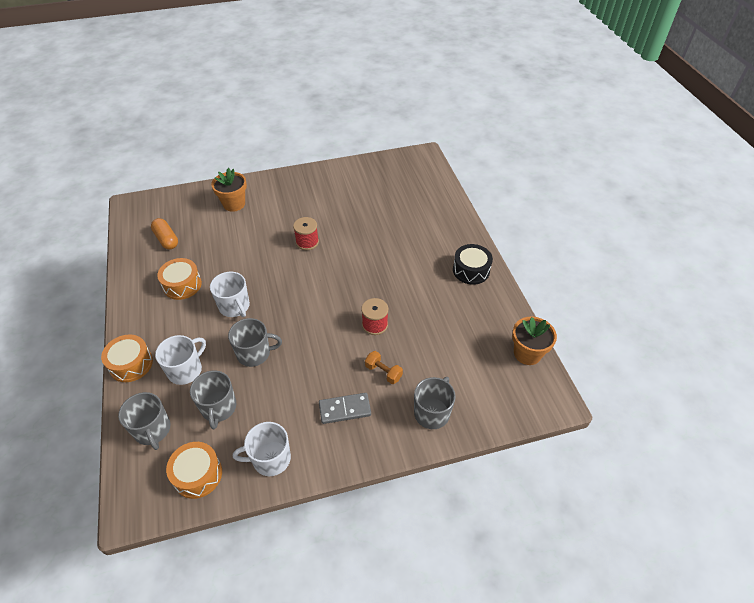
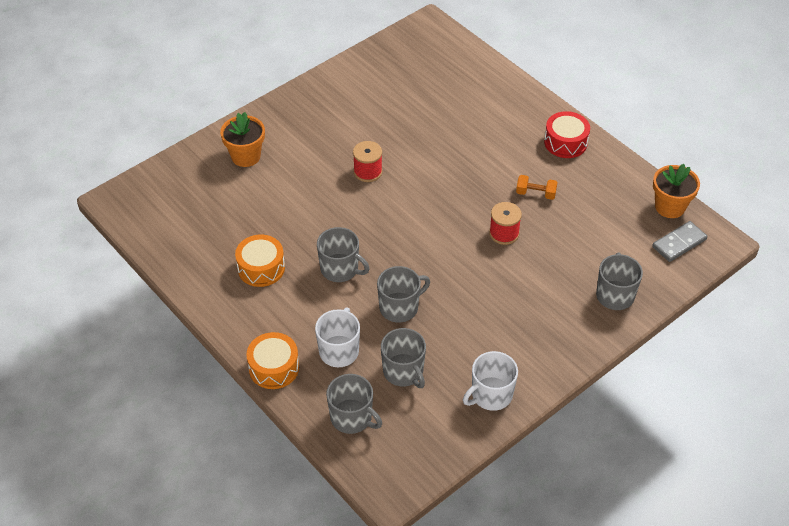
camera: 25 degrees left, 0 degrees up
(166, 239) = (198, 225): orange capsule -> none
(197, 474) = (431, 436): orange drum -> none
(234, 306) = (340, 269): white mug -> grey mug
(345, 409) = (530, 324): grey domino -> grey domino (679, 243)
(383, 372) = (544, 276): orange dumbbell -> orange dumbbell (535, 193)
(471, 270) = (565, 142): black drum -> red drum

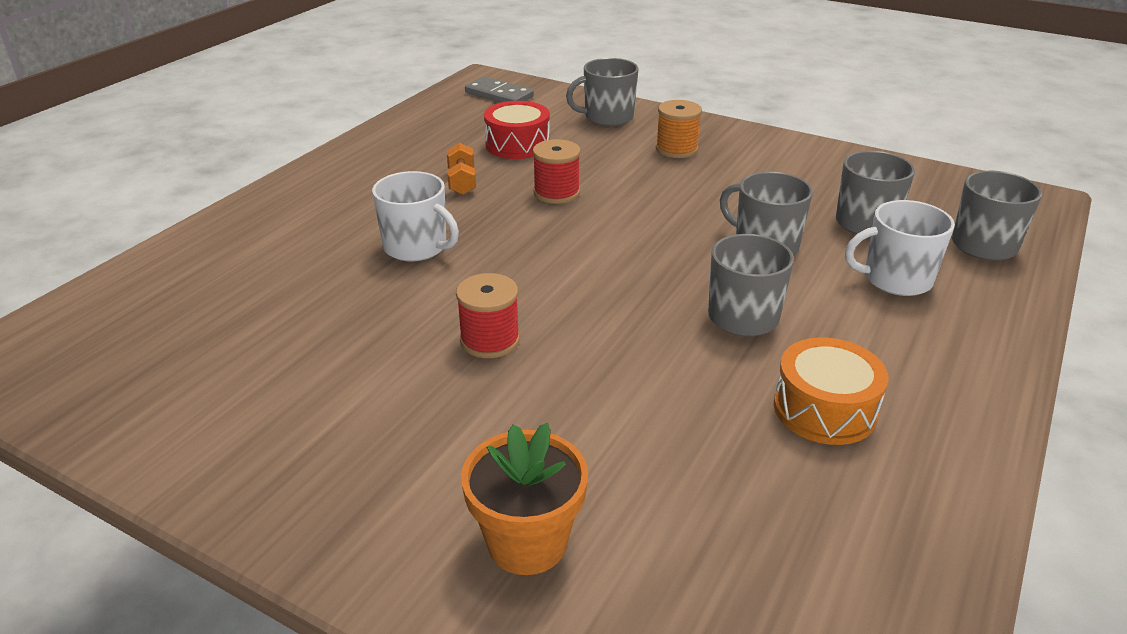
camera: 110 degrees left, 15 degrees down
(274, 368) = (999, 332): orange drum -> none
(491, 395) = (829, 163): white mug -> white mug (416, 247)
(545, 315) = (676, 149): none -> orange spool
(565, 142) = (341, 175): red drum -> red drum (517, 144)
(670, 207) = (440, 104): orange flower pot -> none

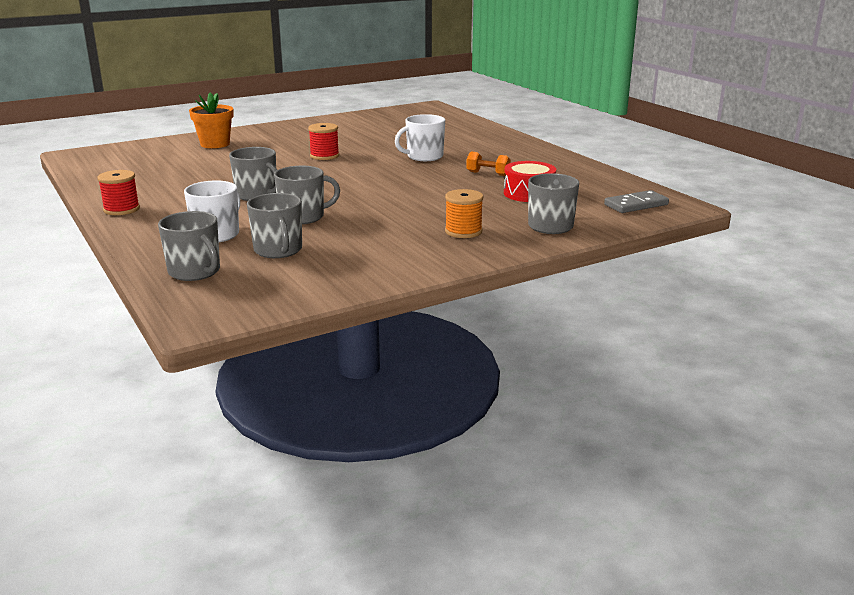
camera: 120 degrees right, 10 degrees down
(556, 193) = (443, 189): red spool -> red spool (121, 209)
(824, 409) = (177, 190): orange drum -> none

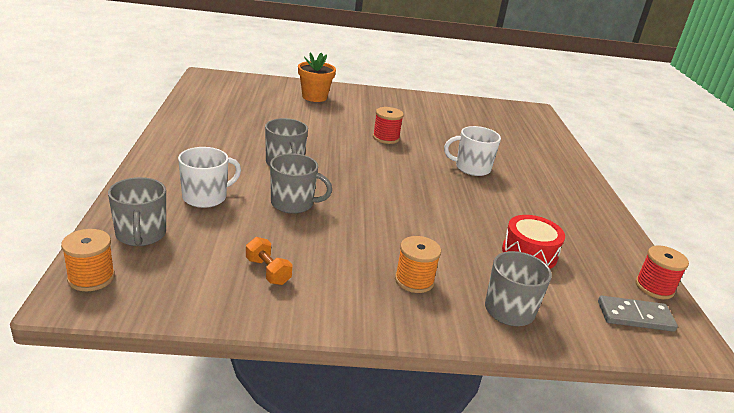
camera: 25 degrees right, 5 degrees up
(121, 209) = (172, 142): red spool -> red spool (654, 287)
(193, 307) = (91, 278): none -> orange spool
(278, 250) = (230, 236): grey mug -> none
(488, 174) = (512, 211): orange dumbbell -> orange dumbbell (268, 271)

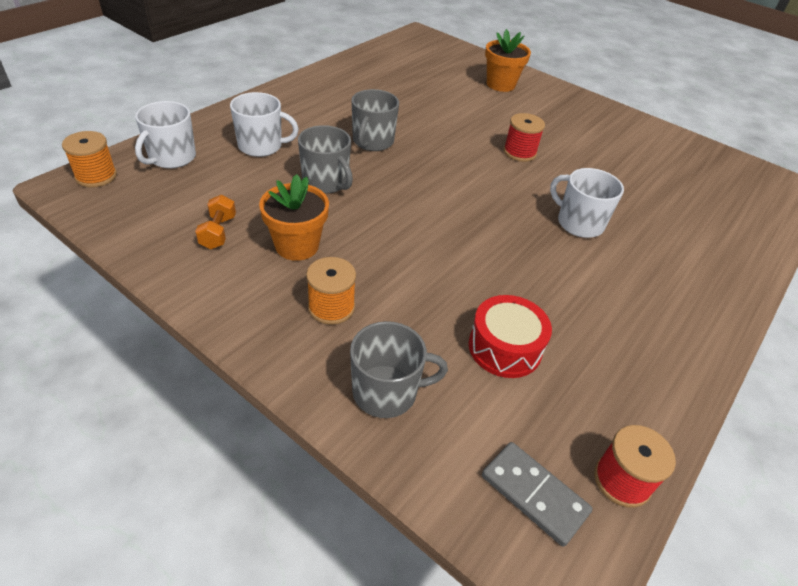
camera: 40 degrees right, 15 degrees up
(141, 235) = (171, 157): grey mug -> white mug
(337, 254) = (297, 246): none -> orange flower pot

